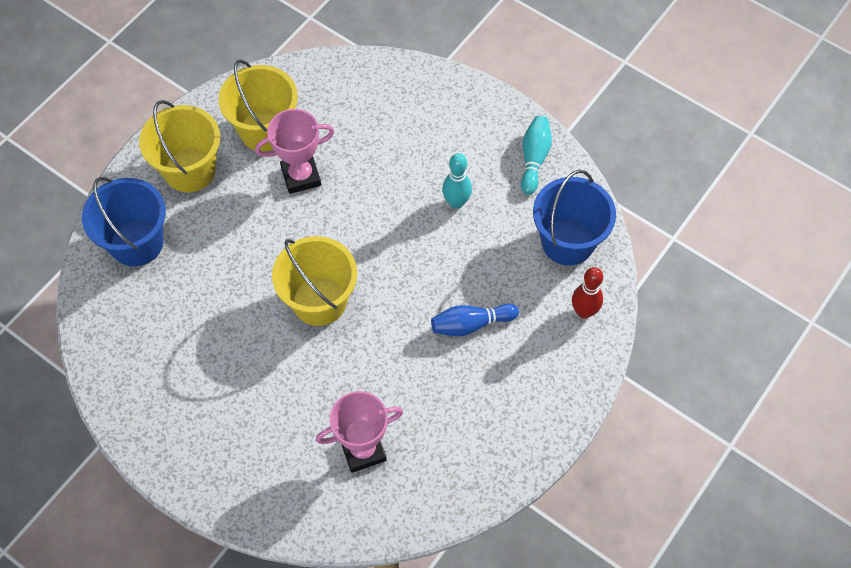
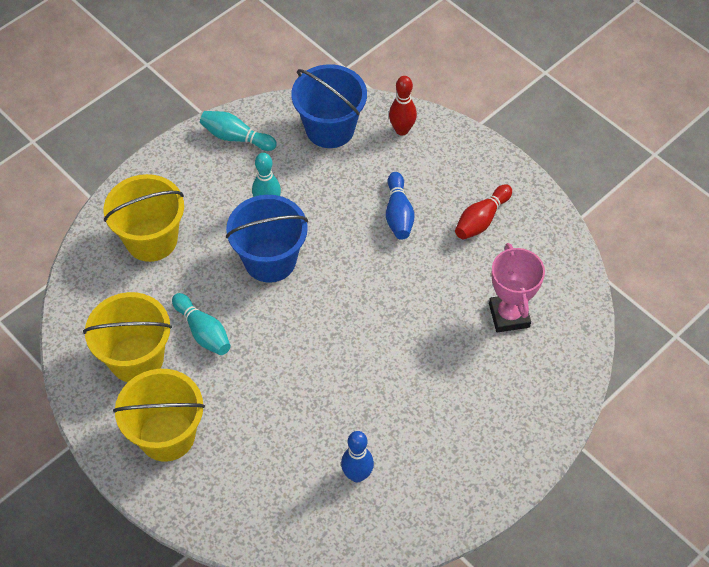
camera: 80 degrees left, 5 degrees down
(136, 243) = (245, 495): blue bucket -> blue bucket (270, 260)
(164, 332) = (357, 475): none -> blue bowling pin
(301, 176) = (203, 331): pink trophy -> turquoise bowling pin
(319, 301) = (350, 332): yellow bucket -> yellow bucket (151, 239)
(481, 408) = (481, 219): none -> red bowling pin

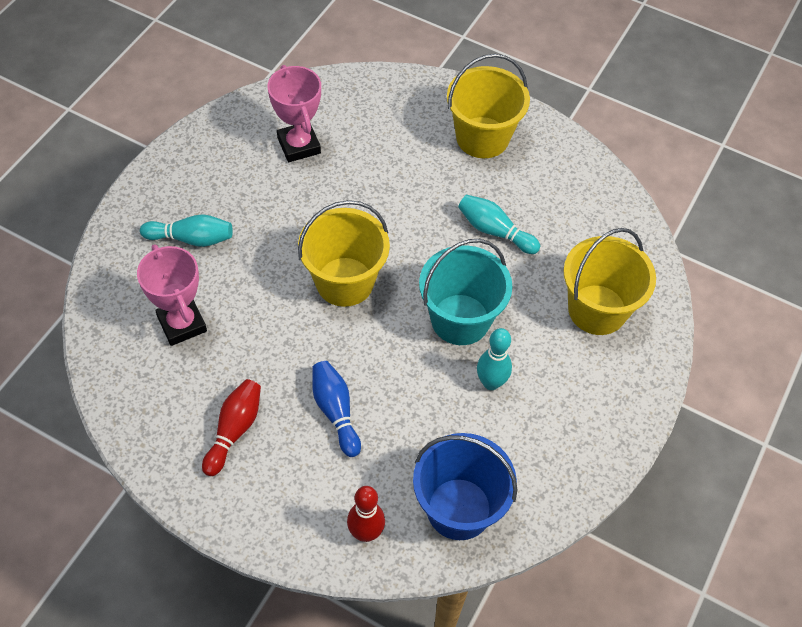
camera: 160 degrees right, 0 degrees up
(136, 358) = (545, 192): yellow bucket -> yellow bucket (344, 282)
(236, 137) = (569, 462): turquoise bowling pin -> turquoise bowling pin (191, 239)
(270, 260) = (460, 319): blue bucket -> turquoise bucket
(357, 475) = (299, 145): blue bowling pin -> pink trophy

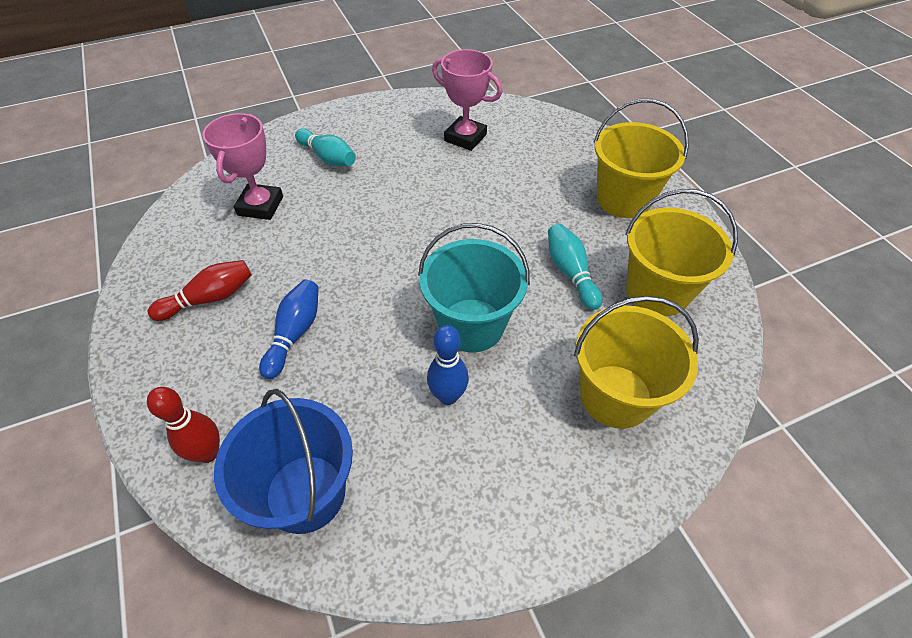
camera: 40 degrees right, 5 degrees down
(299, 145) = (465, 138): pink trophy -> pink trophy turned 75 degrees counterclockwise
(344, 282) = (404, 242): yellow bucket -> yellow bucket (657, 291)
(491, 383) = (448, 396): turquoise bowling pin -> blue bowling pin

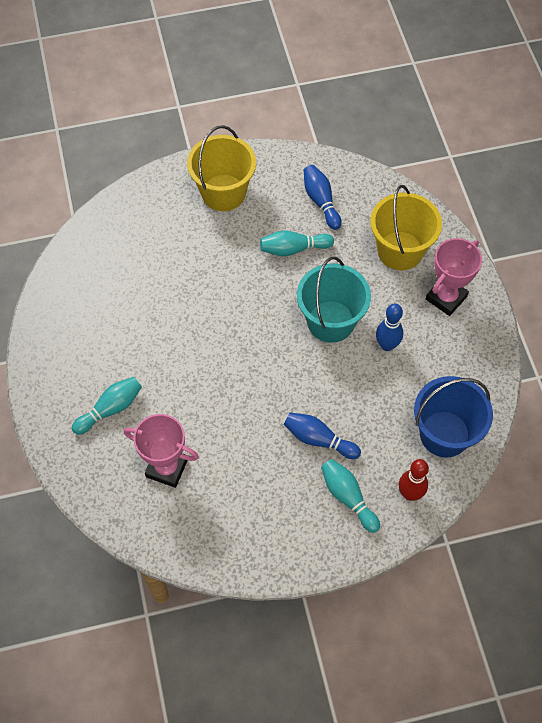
camera: 80 degrees left, 10 degrees up
(209, 299) = (272, 503): red bowling pin -> none
(210, 376) = (348, 497): none -> turquoise bowling pin
(465, 138) = (112, 290): pink trophy -> pink trophy (446, 298)
(657, 291) = (321, 201): yellow bucket -> blue bowling pin

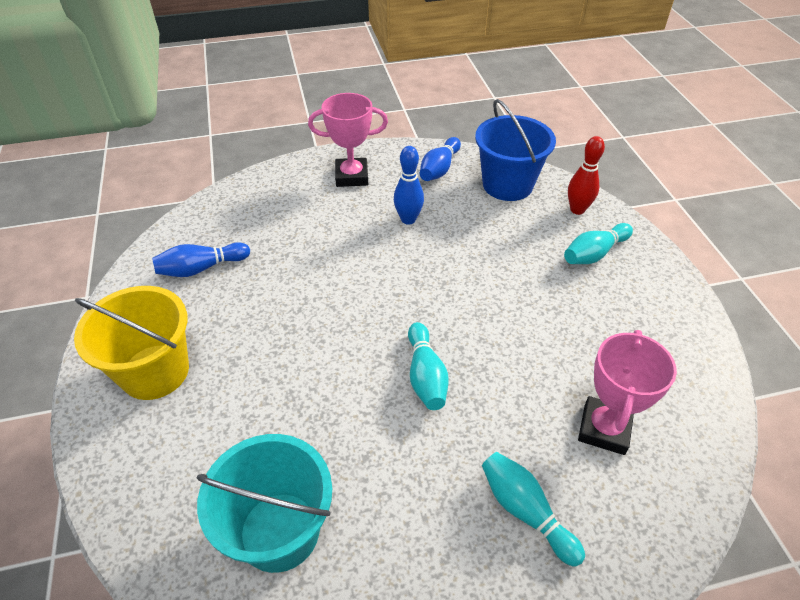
camera: 90 degrees left, 15 degrees down
(293, 249) = (268, 295): turquoise bowling pin -> turquoise bowling pin (425, 375)
(319, 439) = (531, 275): blue bowling pin -> blue bowling pin (439, 169)
(331, 321) = (377, 263): turquoise bucket -> turquoise bucket (279, 531)
(400, 251) = (288, 205): yellow bucket -> none
(446, 298) = (352, 176): pink trophy -> pink trophy turned 45 degrees counterclockwise

